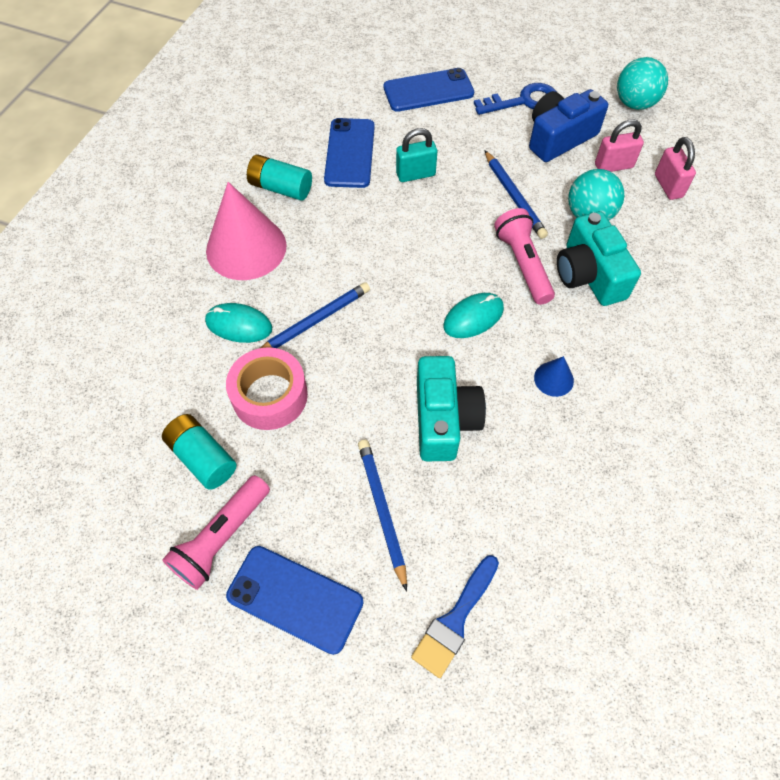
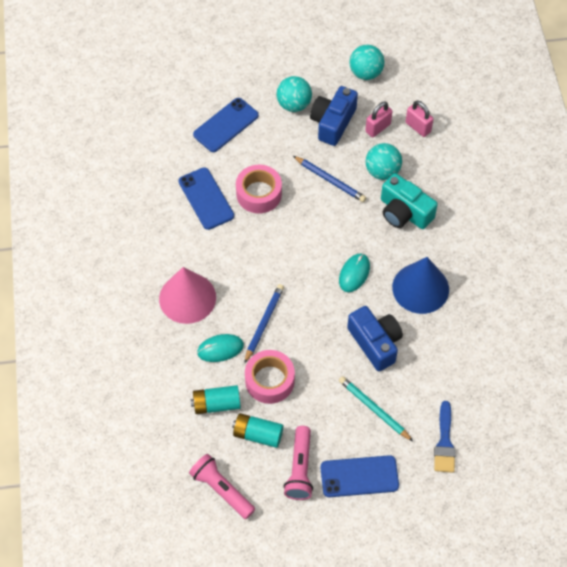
camera: 30 degrees left, 0 degrees up
(281, 188) = (179, 246): turquoise battery -> turquoise battery (216, 404)
(382, 510) = (374, 409): blue pencil -> turquoise pencil
(415, 174) = (259, 194): turquoise padlock -> pink tape
(444, 419) = (375, 343): turquoise camera -> blue camera
(523, 101) = (294, 104): blue key -> turquoise ball
(523, 264) = (362, 224): pink flashlight -> pink flashlight (222, 489)
(553, 379) = (420, 288): blue cone -> blue cone, size x2.25

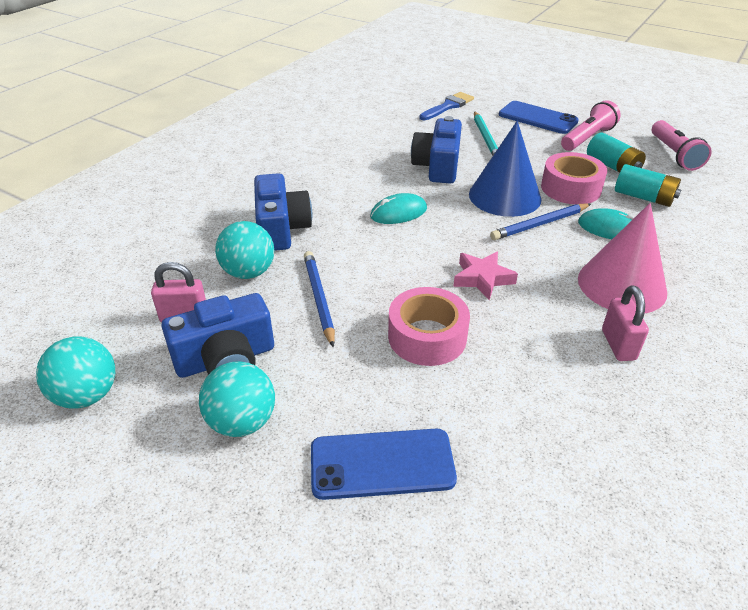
camera: 140 degrees left, 20 degrees down
(206, 198) = (511, 375): blue phone -> none
(262, 251) = (482, 278): none -> pink star
(404, 212) = (281, 228): turquoise camera -> blue camera
(418, 127) = (142, 289): pink padlock -> pink padlock (618, 345)
(420, 288) = (349, 176): blue cone -> blue cone (504, 196)

